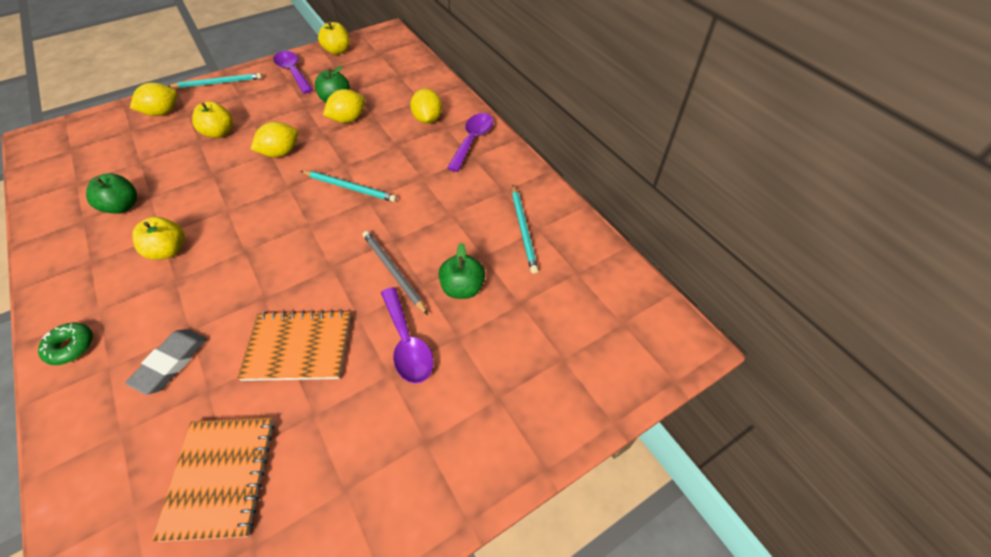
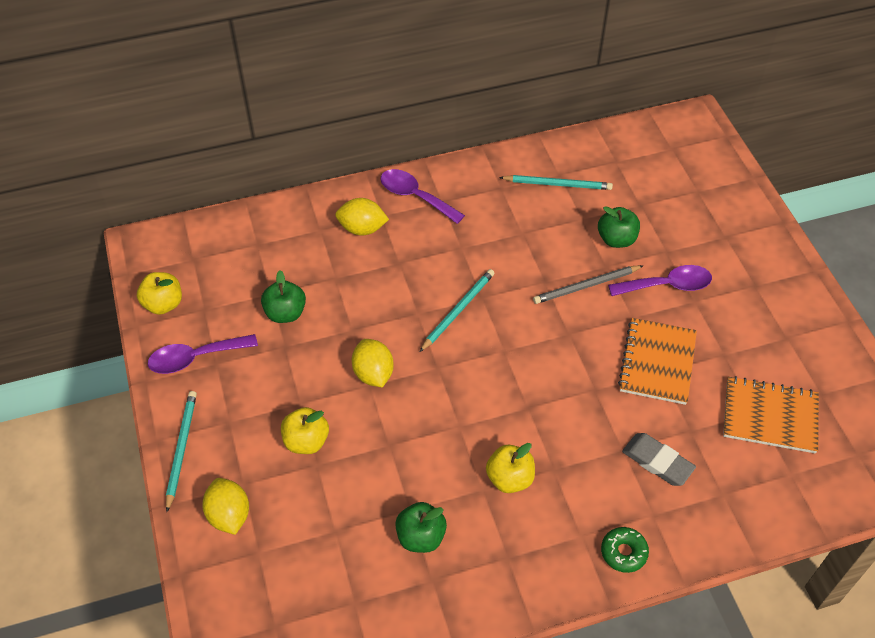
camera: 75 degrees left, 0 degrees up
(348, 119) = (332, 303): yellow lemon -> none

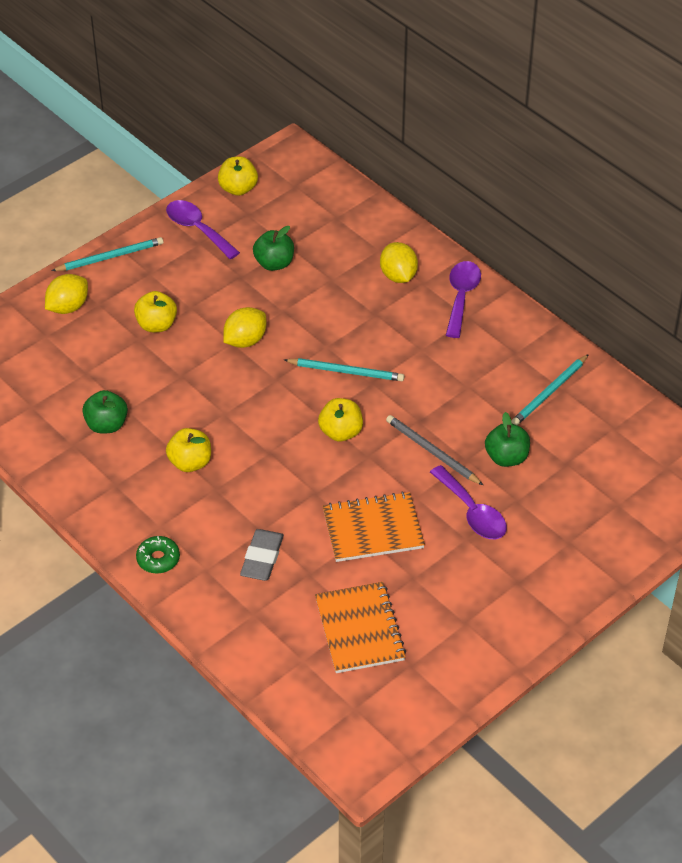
camera: 65 degrees right, 5 degrees down
(530, 342) = (341, 432): none -> yellow apple
(558, 184) = (549, 393): turquoise pencil -> turquoise pencil turned 60 degrees clockwise

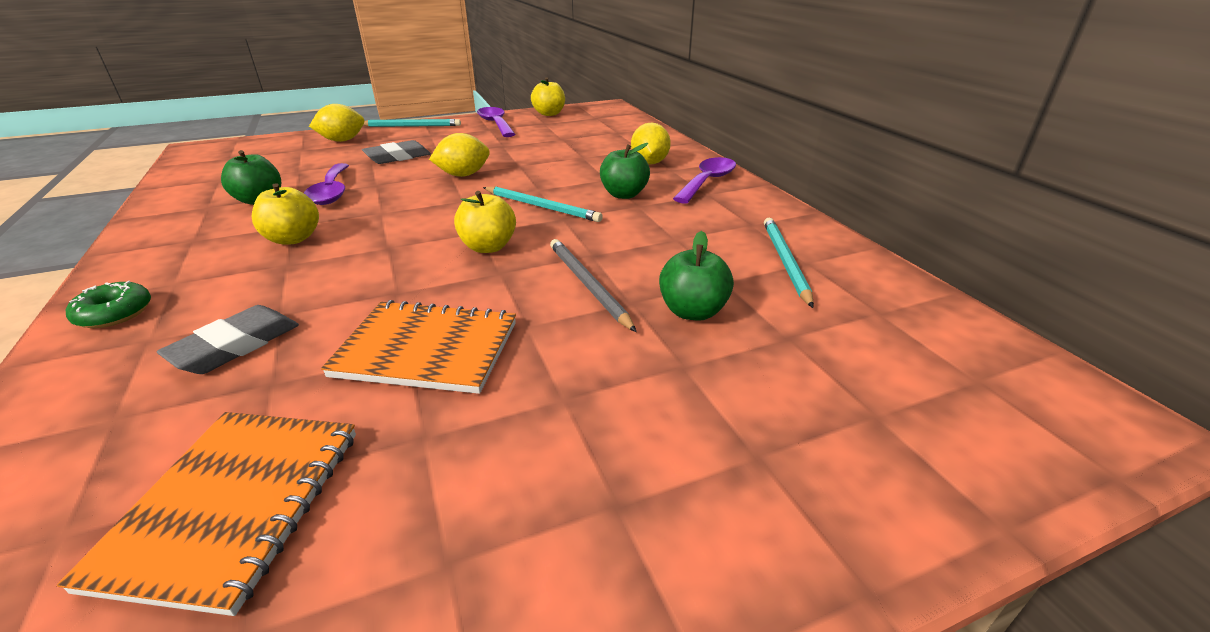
camera: 20 degrees right, 15 degrees down
(156, 325) = (398, 157): yellow apple -> grey eraser
(274, 263) = (539, 144): green apple -> green apple (624, 194)
(472, 512) = (599, 364): purple spoon -> purple spoon (331, 192)
(549, 393) = (785, 261): turquoise pencil -> turquoise pencil turned 120 degrees clockwise

